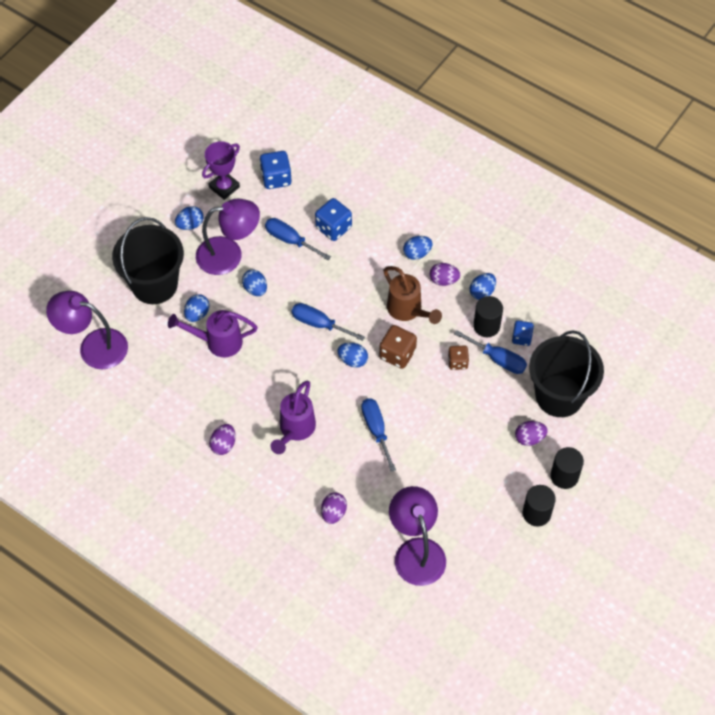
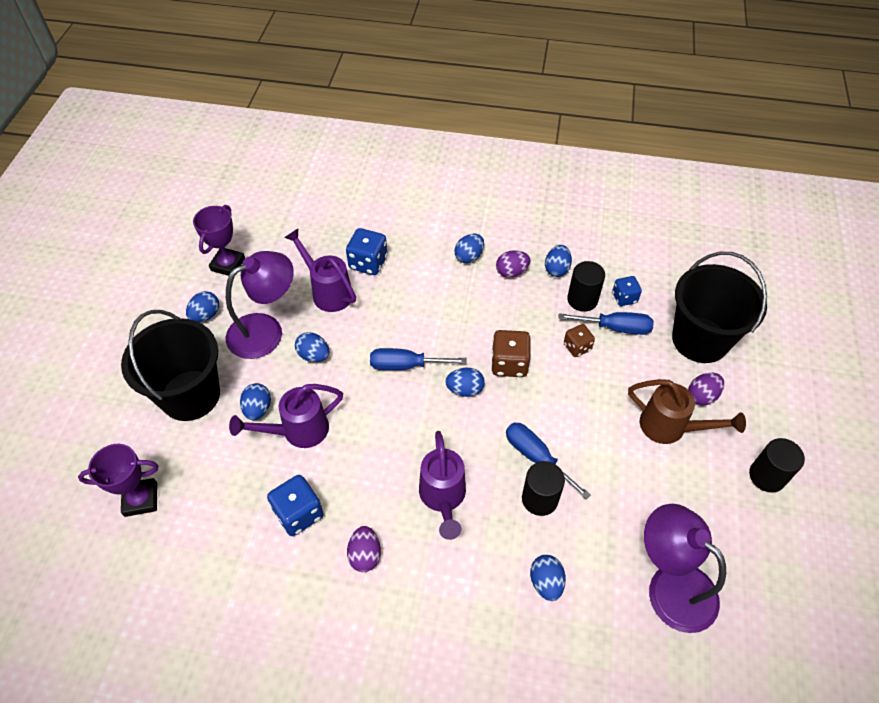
camera: 25 degrees left, 5 degrees down
(93, 346) = (141, 499): purple lamp -> purple trophy
(276, 178) = (281, 237): blue dice -> blue dice (299, 513)
(290, 240) = (328, 291): blue screwdriver -> purple watering can
(333, 513) = (546, 582): purple egg -> blue egg
(408, 311) = (493, 315): brown watering can -> brown watering can (670, 427)
(564, 476) = (764, 421): black cylinder -> black cylinder (539, 499)

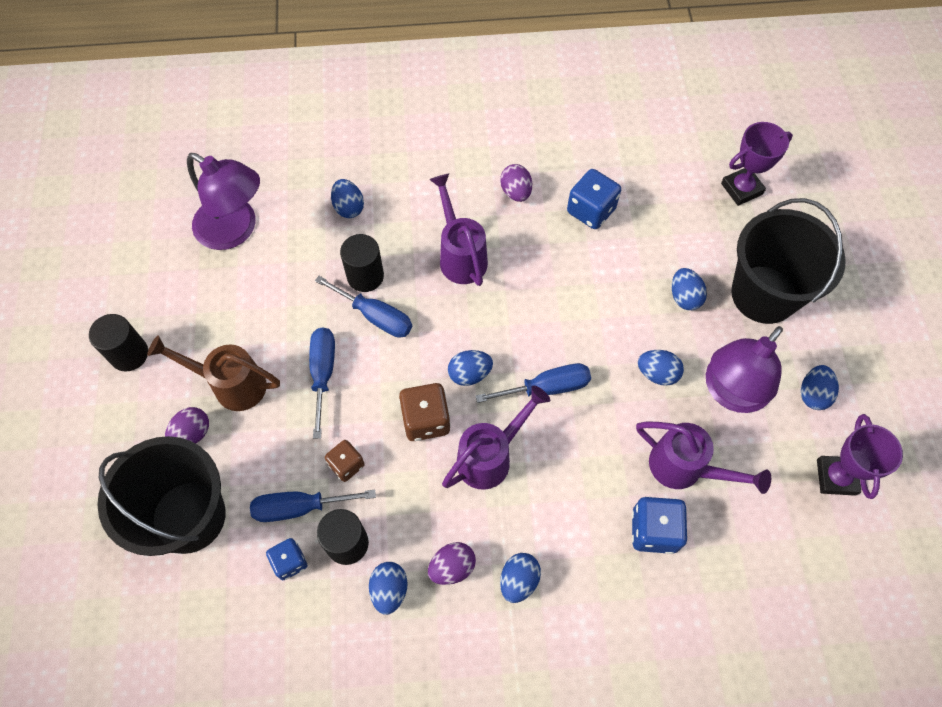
camera: 165 degrees right, 10 degrees up
(298, 431) = (631, 284): purple watering can -> purple watering can (491, 456)
(589, 418) = (323, 373): none -> blue screwdriver

